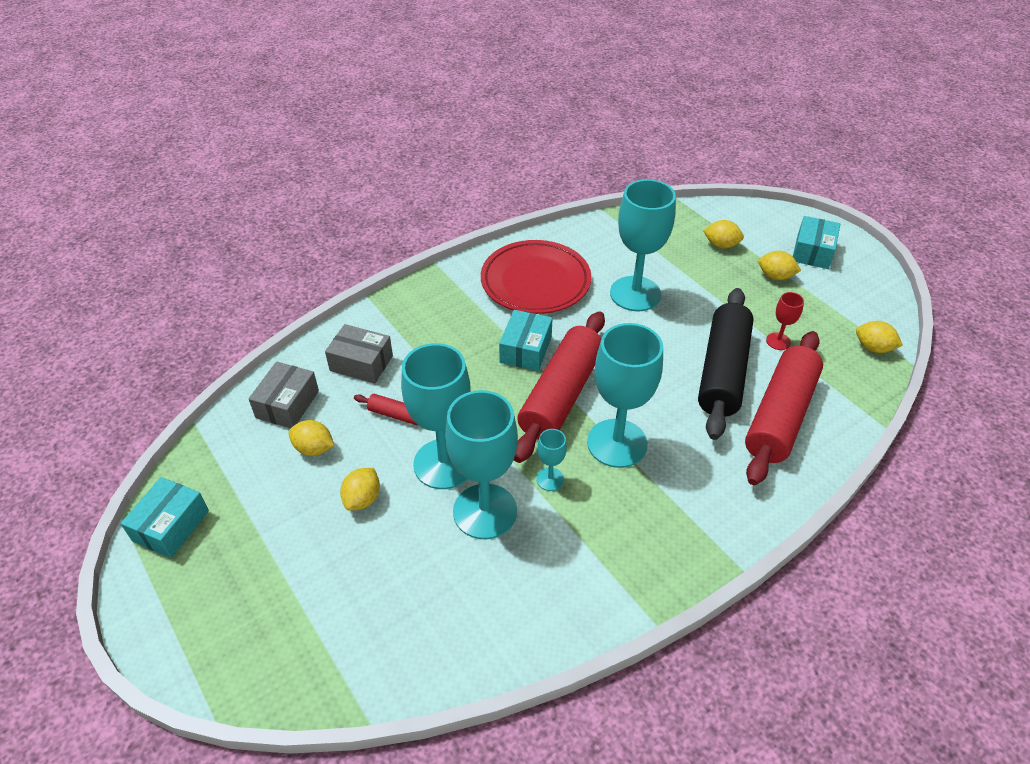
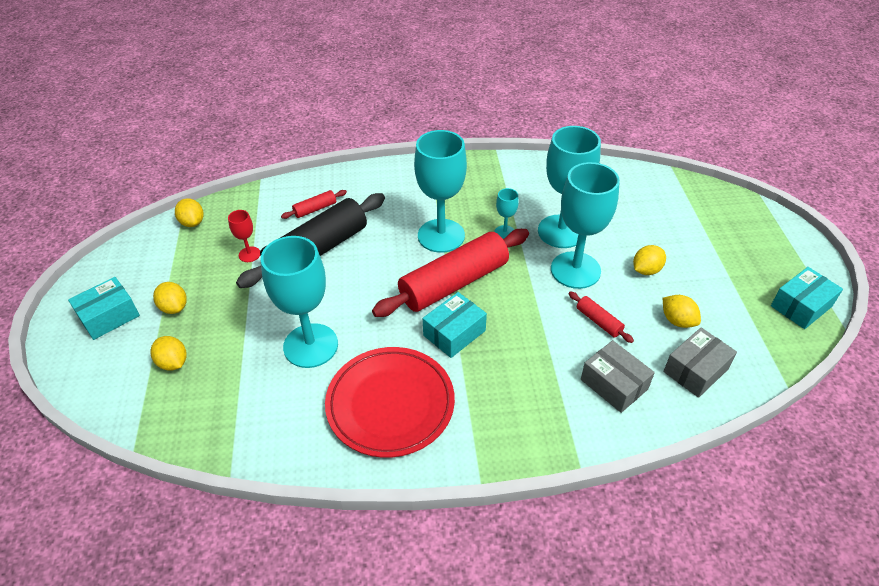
camera: 150 degrees left, 0 degrees up
(780, 416) = (315, 209): red rolling pin -> red rolling pin, size x0.42

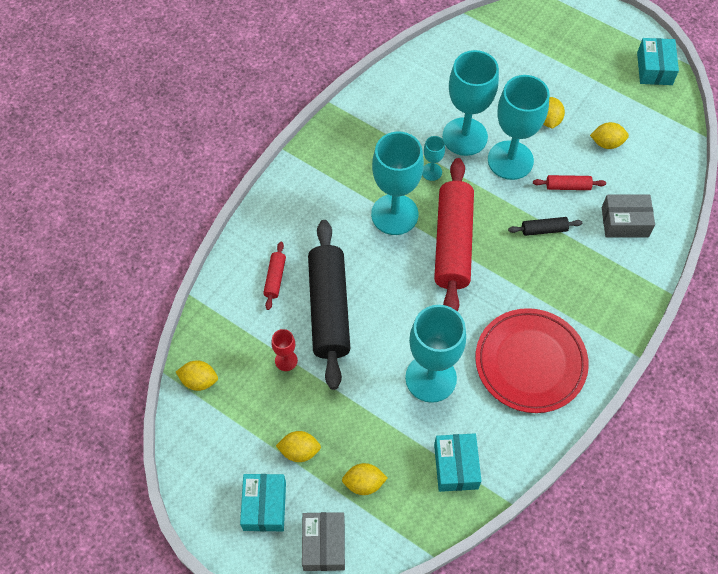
camera: 50 degrees left, 15 degrees up
(454, 333) = (501, 278): turquoise box -> turquoise box (456, 466)
(535, 332) = (544, 230): none -> black rolling pin
(695, 370) = (652, 169): grey box -> grey box (324, 545)

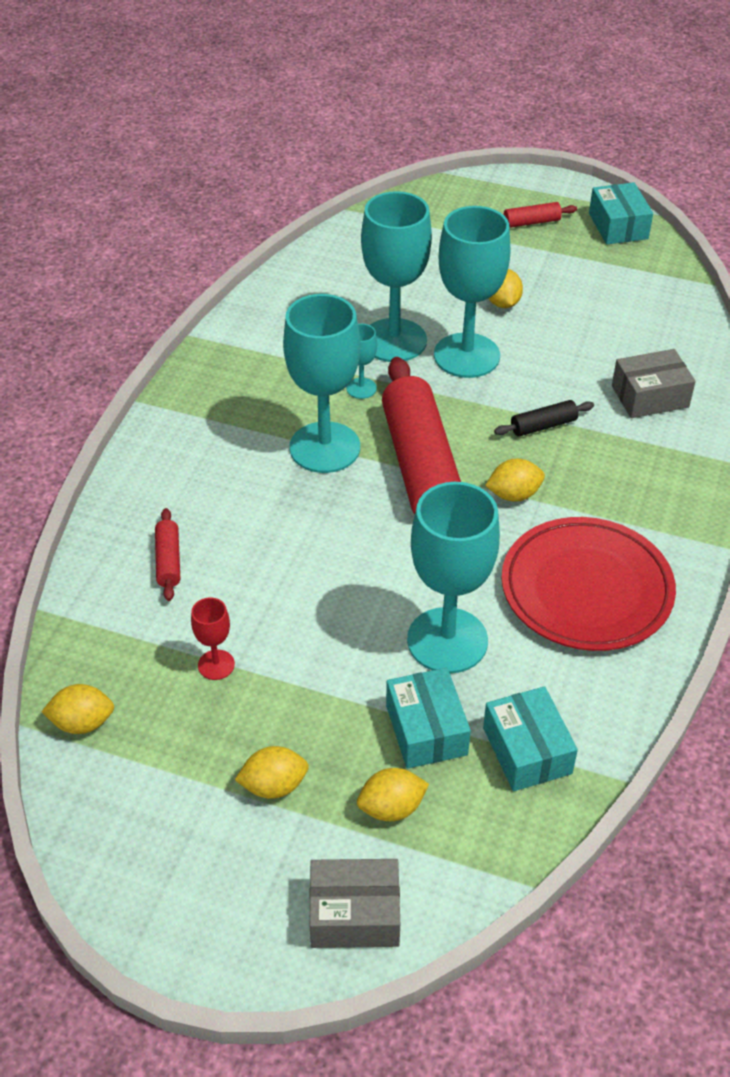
camera: 15 degrees left, 15 degrees down
(264, 506) = (239, 880): turquoise box -> turquoise box (426, 730)
(324, 545) = (354, 914): grey box -> grey box turned 75 degrees counterclockwise
(329, 309) = (263, 583): black rolling pin -> none
(568, 186) = (556, 370): red rolling pin -> red rolling pin (531, 222)
(606, 143) = (589, 314): yellow lemon -> yellow lemon (514, 495)

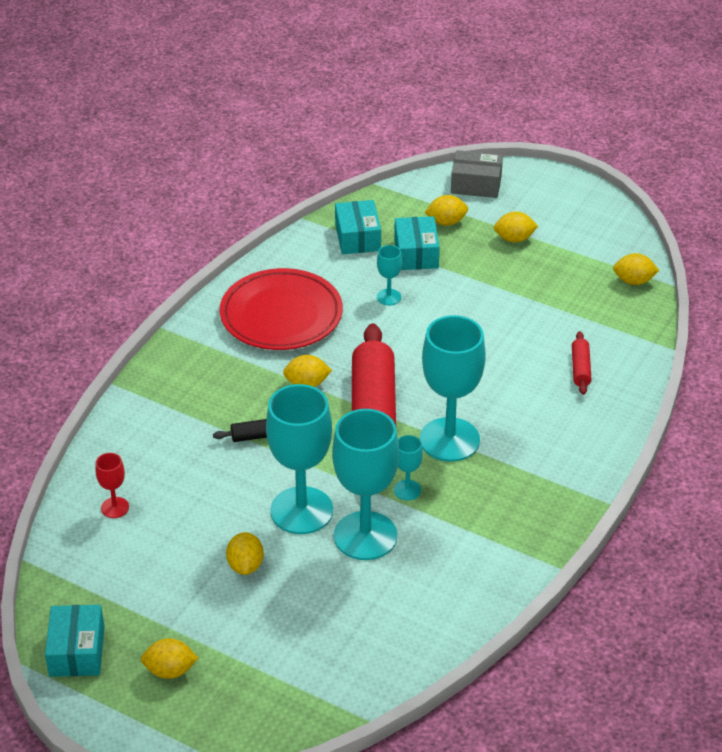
camera: 170 degrees left, 5 degrees down
(216, 665) = (547, 301): red goblet -> red goblet (115, 507)
(447, 640) = (388, 297): turquoise goblet -> turquoise goblet, size x0.45
(531, 222) = (170, 670): red rolling pin -> yellow lemon
(650, 396) = (156, 450): grey box -> none

